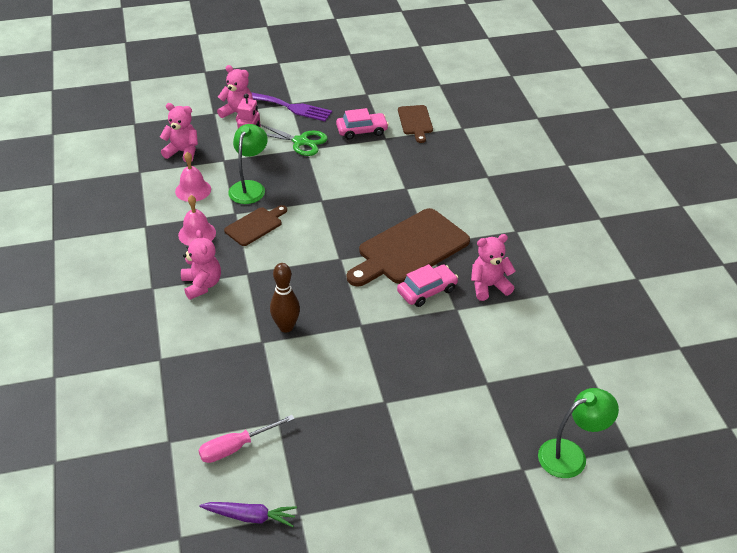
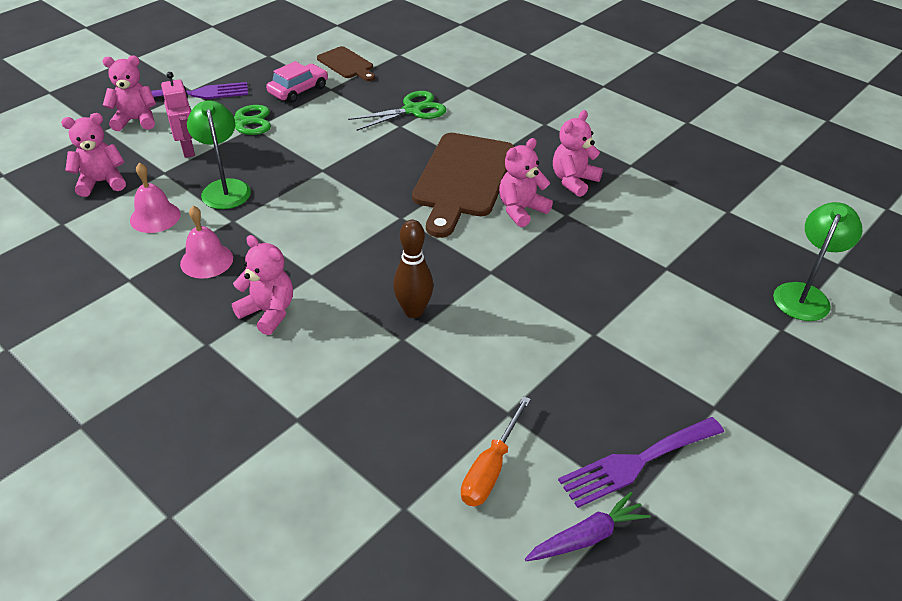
camera: 35 degrees left, 0 degrees up
(236, 447) = (490, 469): pink screwdriver -> orange screwdriver
(255, 225) = (271, 223): brown cutting board -> none
(324, 494) = (636, 462): none -> purple fork
(427, 179) = (412, 110): none -> green scissors
(427, 291) = (521, 210): pink car -> pink teddy bear

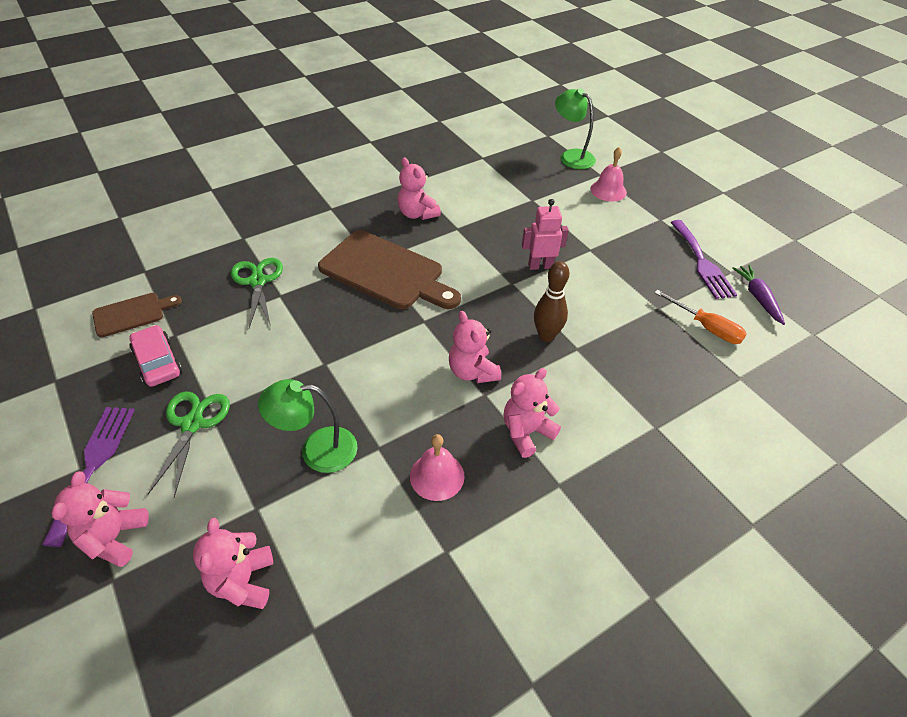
camera: 75 degrees left, 5 degrees up
(155, 217) = (342, 521): pink bell -> pink bell (608, 190)
(188, 150) = (221, 480): pink robot -> pink robot (540, 266)
(521, 210) = (442, 249): pink teddy bear -> pink teddy bear (472, 372)

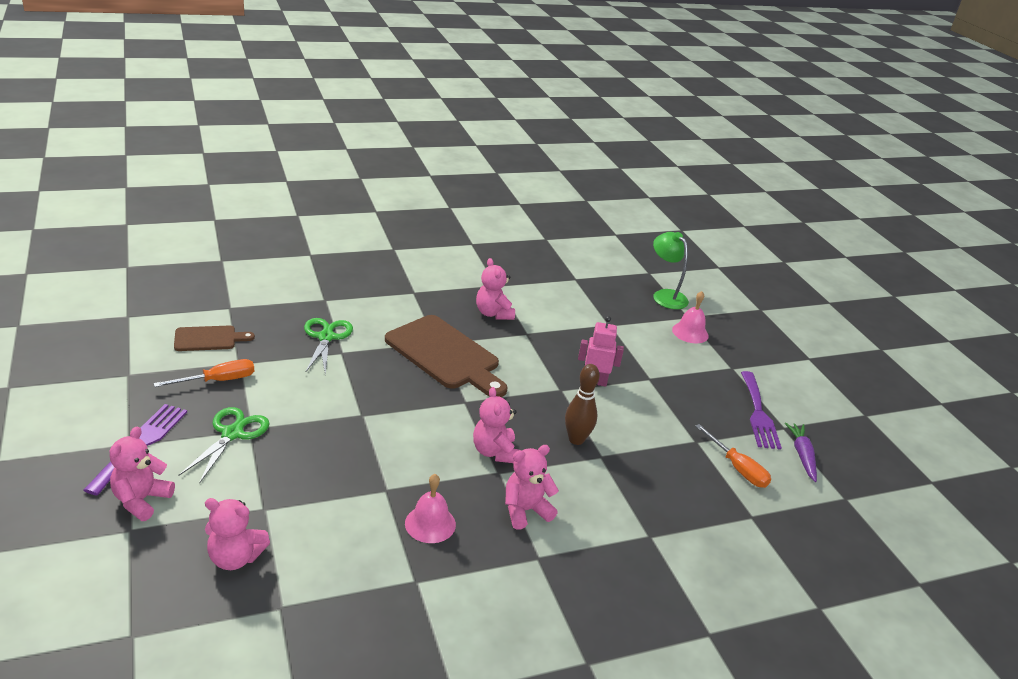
camera: 10 degrees right, 15 degrees down
(158, 362) = (218, 380): pink car -> orange screwdriver
(243, 581) = (235, 558): pink teddy bear -> pink teddy bear turned 90 degrees counterclockwise
(317, 450) = (332, 478): green lamp -> none

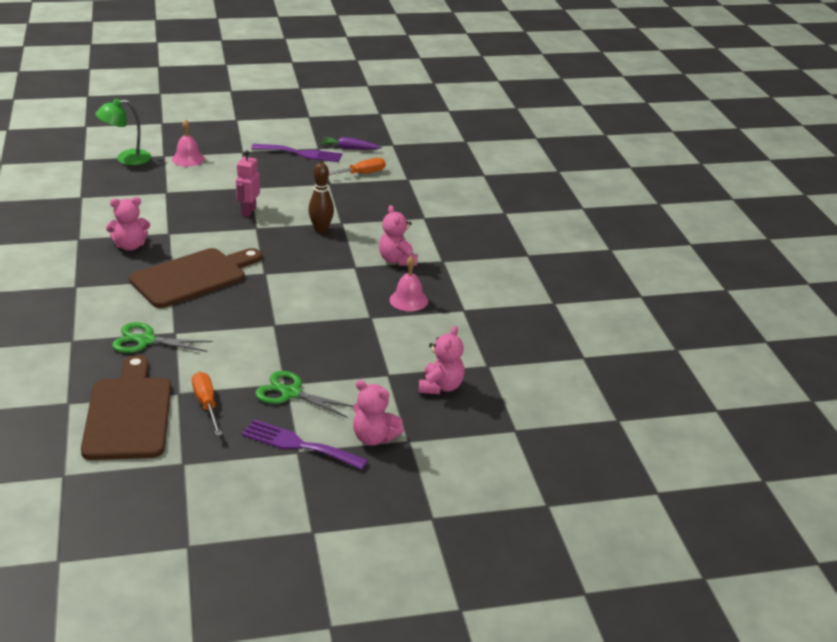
camera: 80 degrees left, 0 degrees up
(208, 339) = (129, 414): brown cutting board -> brown cutting board, size x1.91
(494, 452) = (331, 266): pink teddy bear -> none

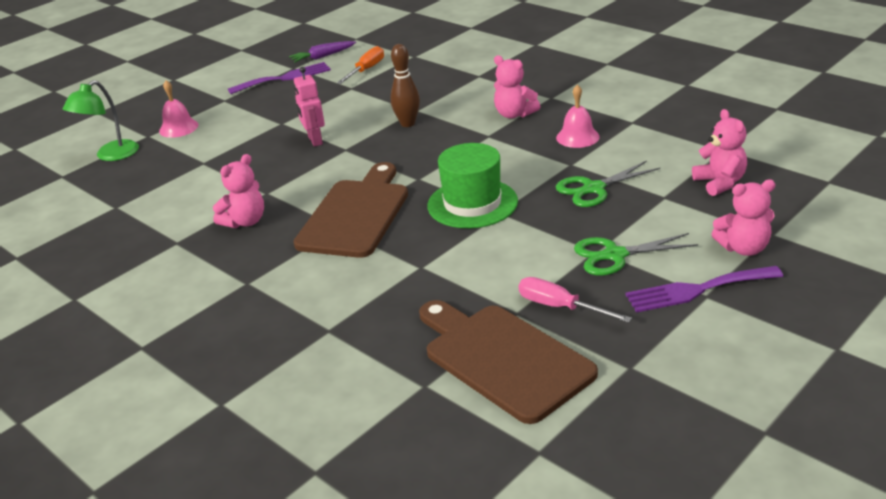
camera: 30 degrees left, 0 degrees up
(145, 341) = (405, 289): green scissors -> green scissors (593, 189)
(206, 404) = (560, 307): orange screwdriver -> pink screwdriver
(268, 309) = (472, 203): none -> green hat

